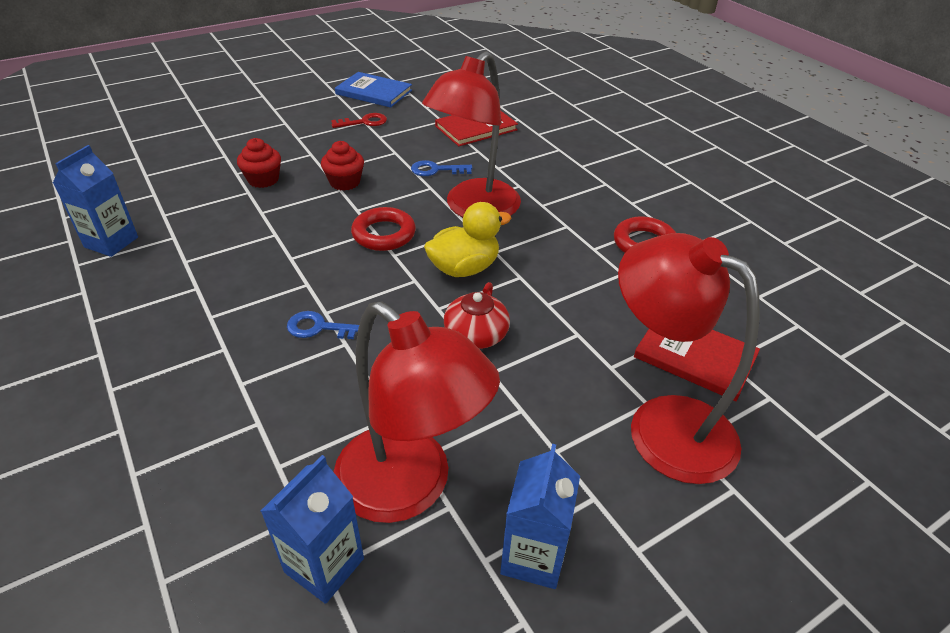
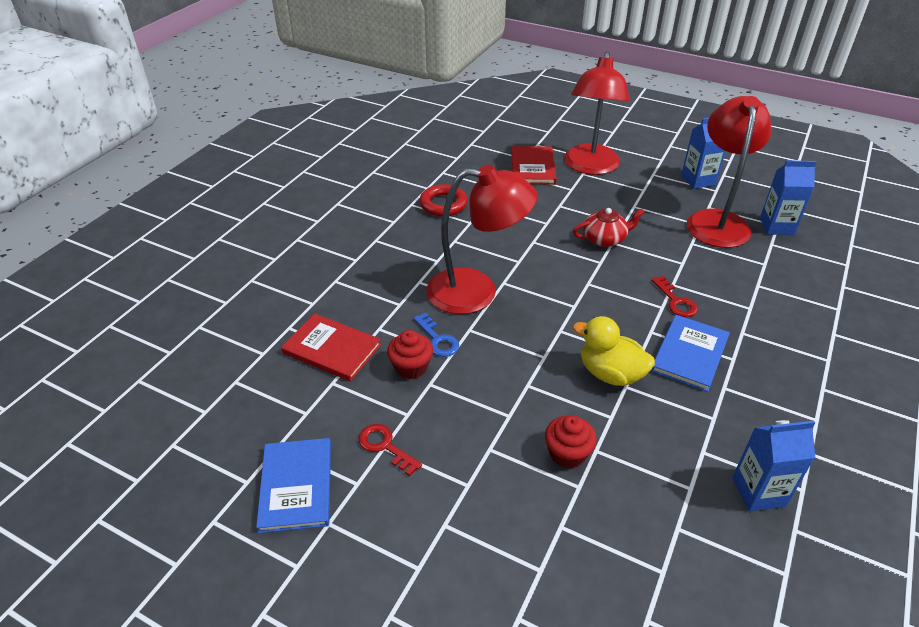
camera: 120 degrees left, 0 degrees up
(252, 291) = (690, 354): none -> blue book
(321, 328) = (675, 301): blue key -> red key
(345, 182) = (514, 389): red cupcake -> red cupcake (411, 367)
(384, 234) = (558, 323): red ring -> none
(464, 268) = (551, 267): yellow duck -> yellow duck (610, 374)

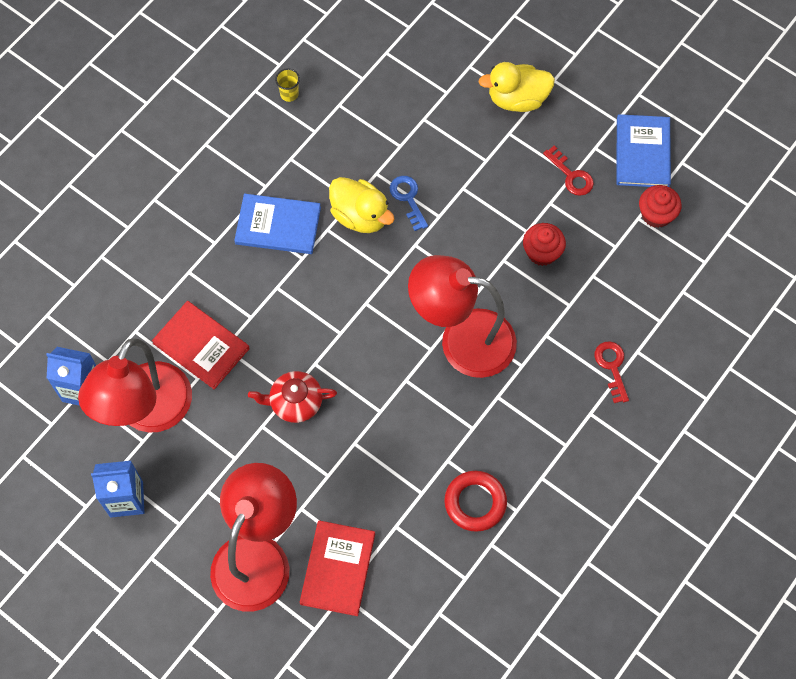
camera: 170 degrees left, 25 degrees up
(332, 349) = (616, 286): red book -> red book (201, 346)
(437, 339) = (512, 281): blue key -> blue key (408, 199)
(465, 531) = (517, 99): none -> yellow duck
(567, 453) = (424, 146): red cupcake -> red cupcake (656, 214)
(675, 301) = (259, 293): red key -> red key (612, 367)
(690, 354) = (278, 225): blue book -> blue book turned 60 degrees clockwise
(758, 492) = (289, 94): blue carton -> yellow cup

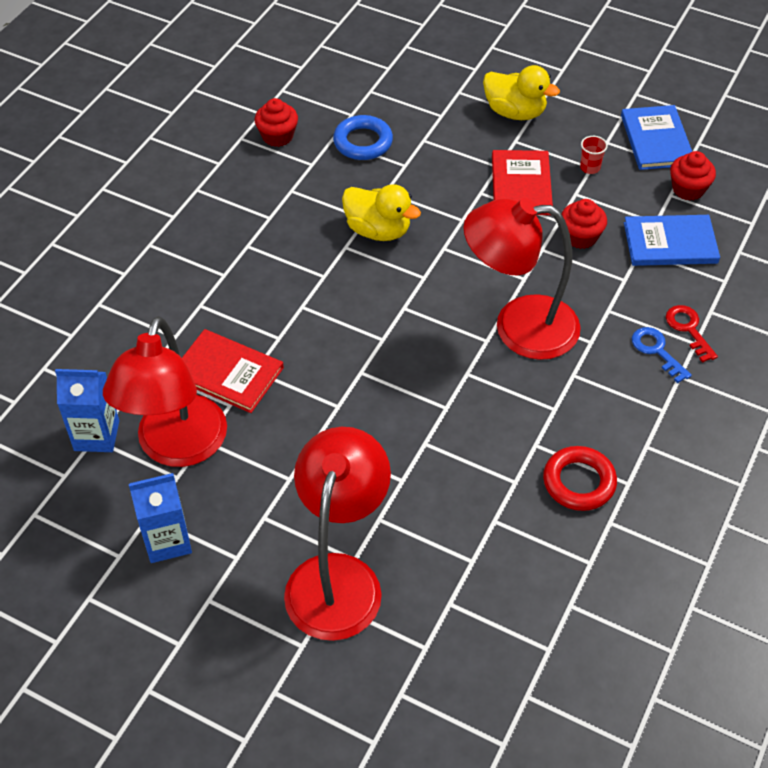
camera: 10 degrees left, 15 degrees down
(278, 225) = (291, 250): blue book -> blue book (670, 243)
(289, 94) = (277, 136): yellow cup -> red cupcake
(295, 402) = (347, 412): red teapot -> none
(338, 568) = (437, 576): red book -> red book (521, 185)
(367, 113) = (363, 142): none -> blue ring
(408, 199) = (425, 209): blue key -> blue key (657, 351)
(517, 99) = (515, 112): yellow duck -> yellow duck turned 135 degrees counterclockwise
(571, 175) = (590, 168): red key -> red cup

